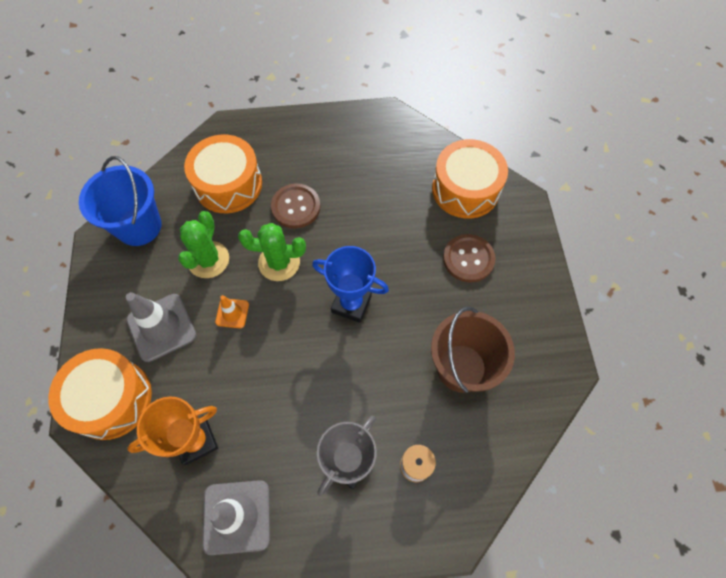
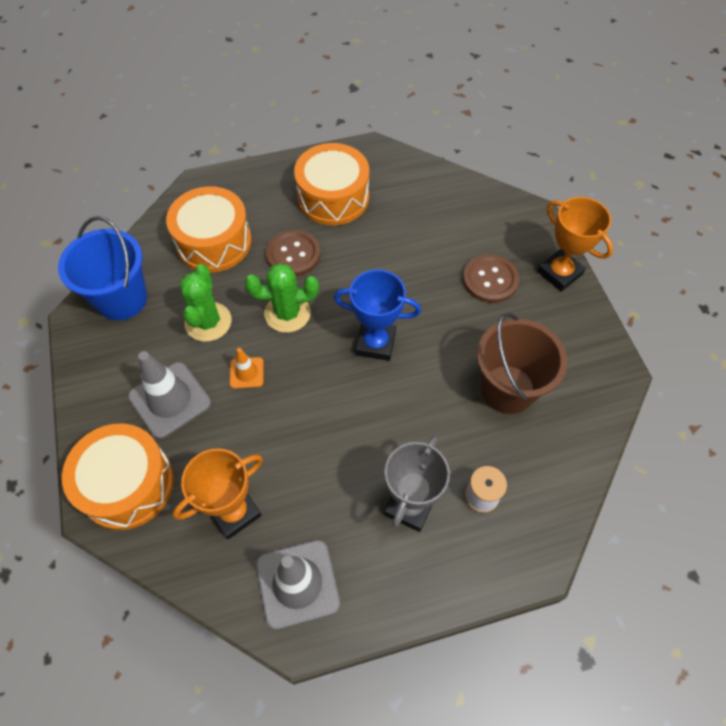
camera: 10 degrees left, 5 degrees down
(465, 189) = (471, 212): orange drum -> orange drum (333, 197)
(534, 262) = (559, 273): none -> orange trophy

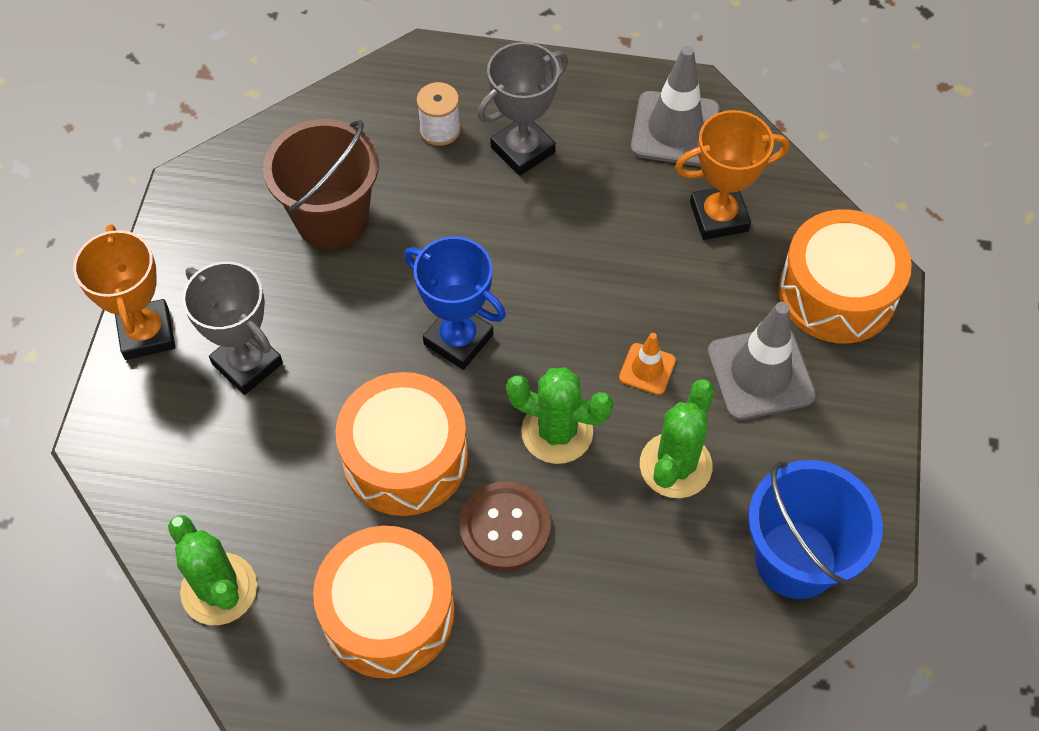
camera: 155 degrees left, 0 degrees up
(214, 242) = (621, 607): orange drum -> orange drum (405, 457)
(422, 177) = (219, 589): none -> green cactus
(490, 280) = (247, 364): brown button -> grey trophy

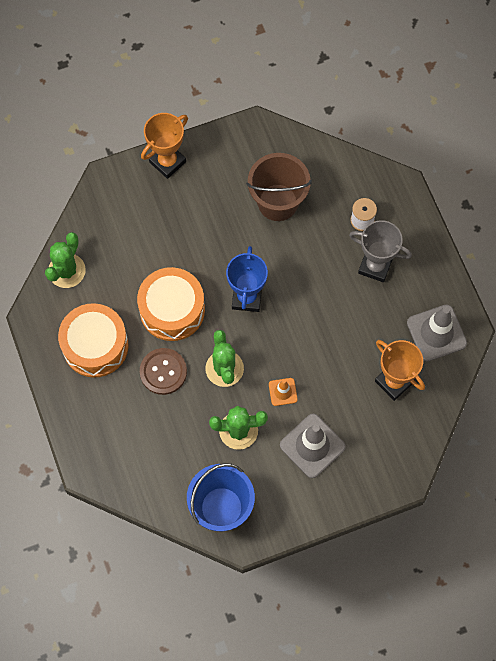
camera: 60 degrees right, 10 degrees up
(247, 364) = (178, 214): grey trophy -> none
(837, 292) = (383, 461): orange drum -> none

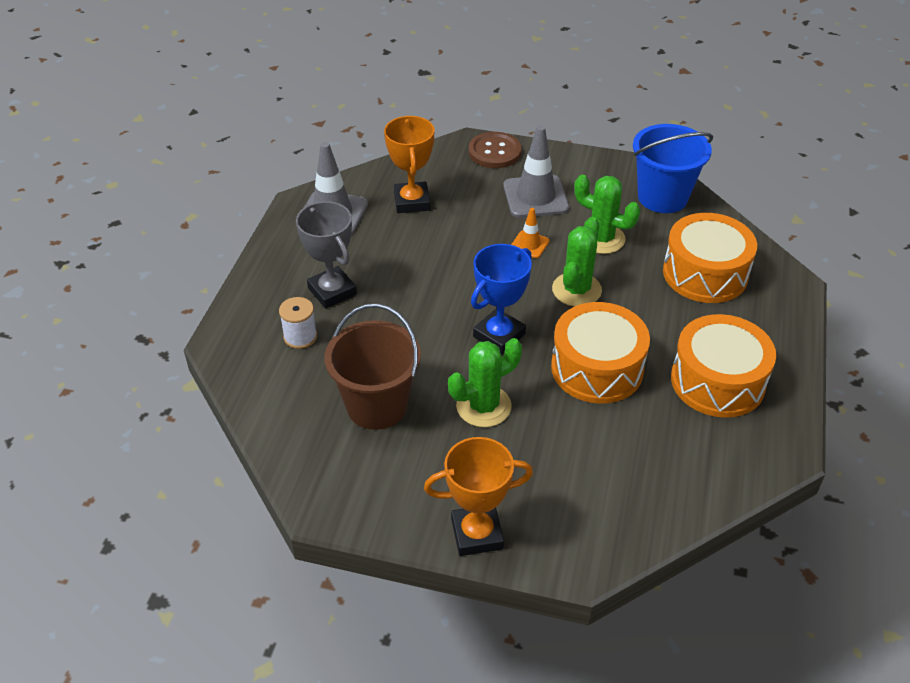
camera: 145 degrees left, 25 degrees down
(67, 271) = (710, 478): green cactus -> green cactus (483, 406)
(149, 441) = (705, 273): none -> orange drum
(163, 372) = (649, 319): brown button -> brown button (494, 152)

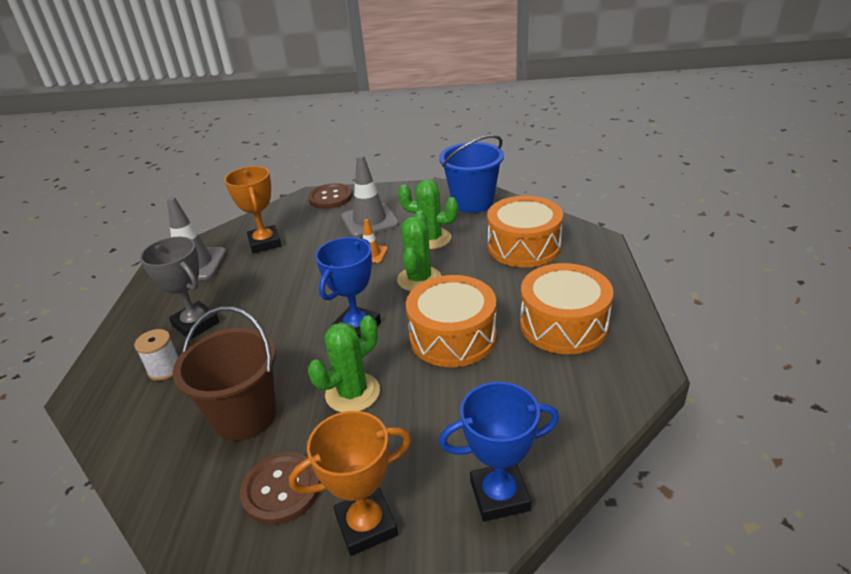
camera: 10 degrees left, 10 degrees down
(405, 484) = (281, 489): none -> brown button
(602, 537) = (499, 495): none -> blue trophy

